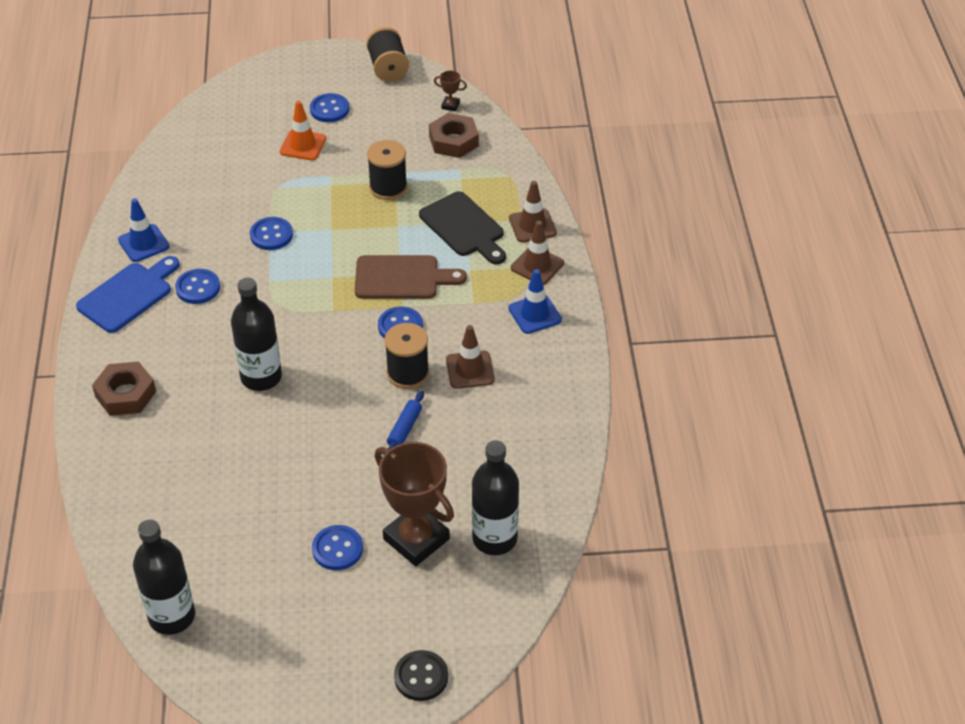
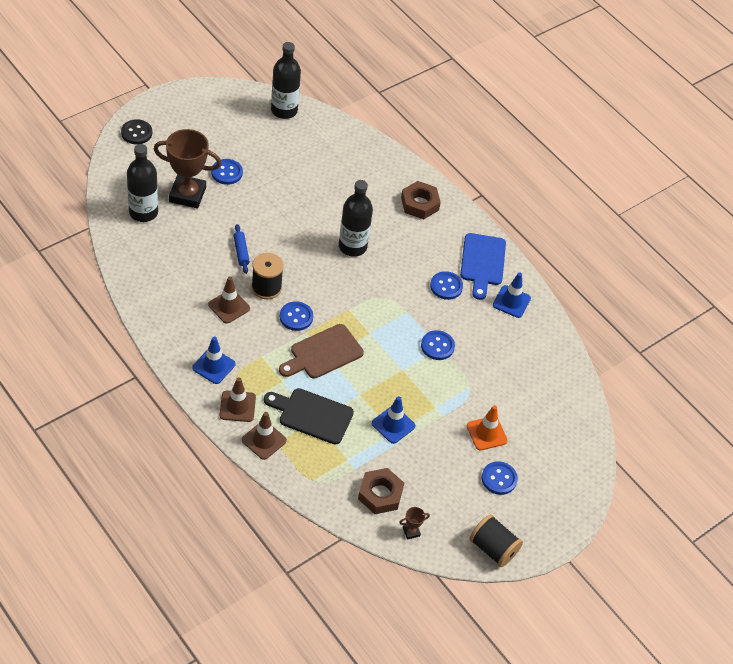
camera: 140 degrees right, 5 degrees up
(388, 187) = (393, 425): black spool -> blue traffic cone

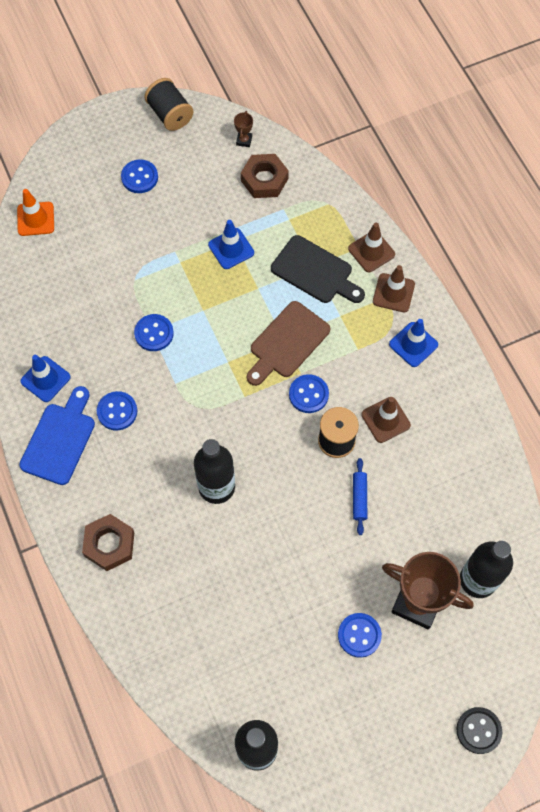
camera: 160 degrees left, 15 degrees up
(323, 353) = (287, 343): brown cutting board -> brown cutting board turned 150 degrees clockwise
(411, 532) = (244, 140): brown trophy -> brown trophy turned 75 degrees counterclockwise
(486, 433) = (135, 225): orange traffic cone -> orange traffic cone (35, 219)

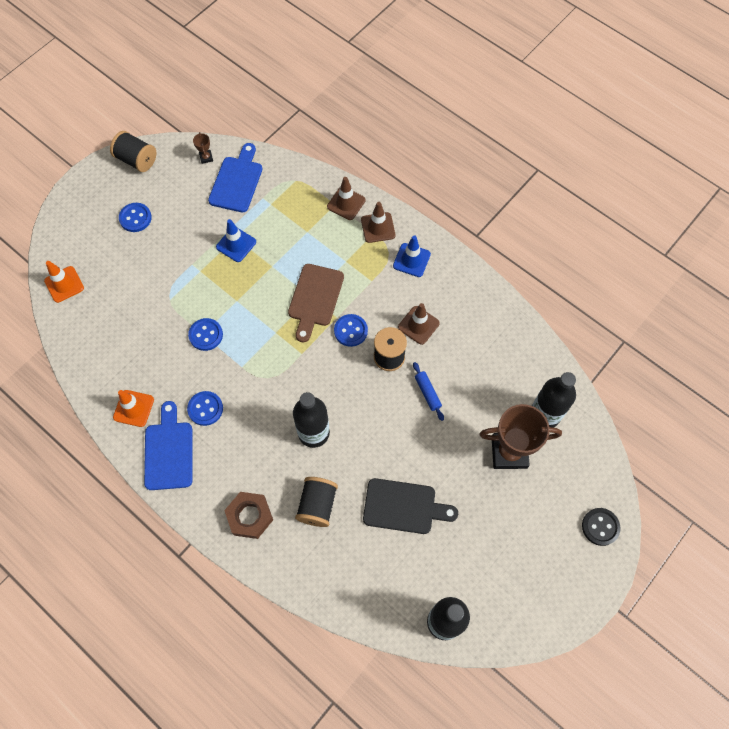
camera: 25 degrees left, 0 degrees up
(45, 379) = (133, 408): blue traffic cone -> orange traffic cone
(184, 565) = (317, 505): none -> black spool
(264, 180) = (237, 181): brown nut -> blue cutting board
(315, 272) = (310, 235): black cutting board -> black cutting board (404, 506)
(359, 635) = (478, 497): blue button -> none

